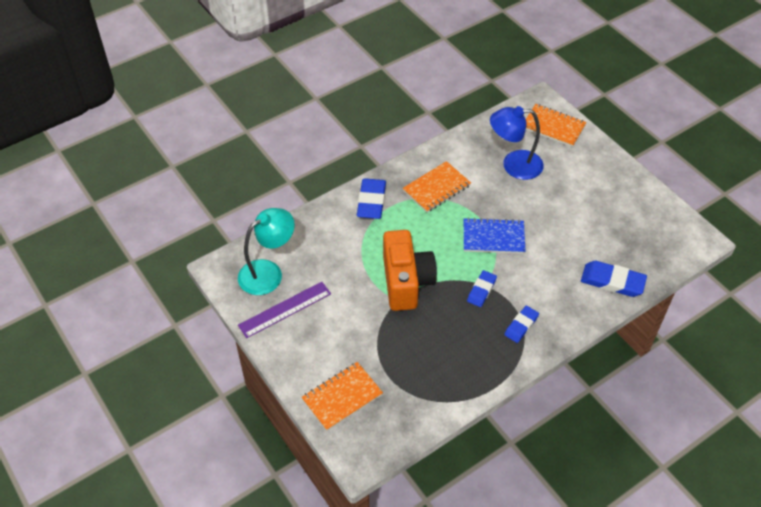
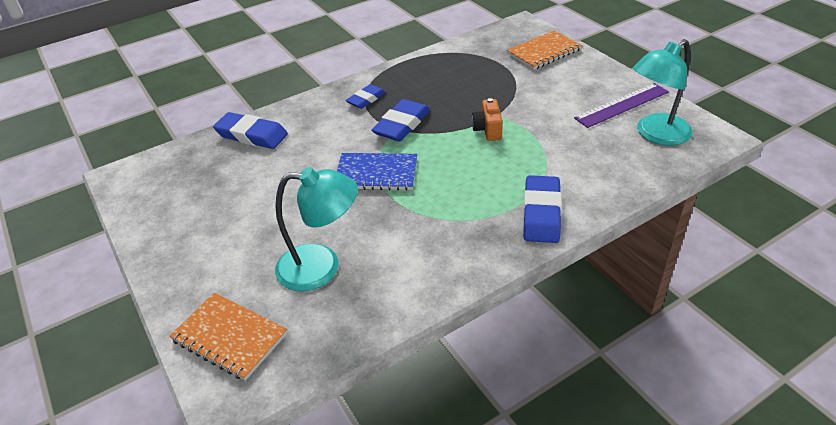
camera: 175 degrees left, 10 degrees down
(406, 282) = (488, 130): orange camera -> orange camera, size x0.48
(436, 188) = (446, 232): orange notebook -> none
(481, 290) = (402, 124): blue eraser -> blue eraser, size x1.58
(513, 165) = (321, 267): blue lamp -> turquoise lamp

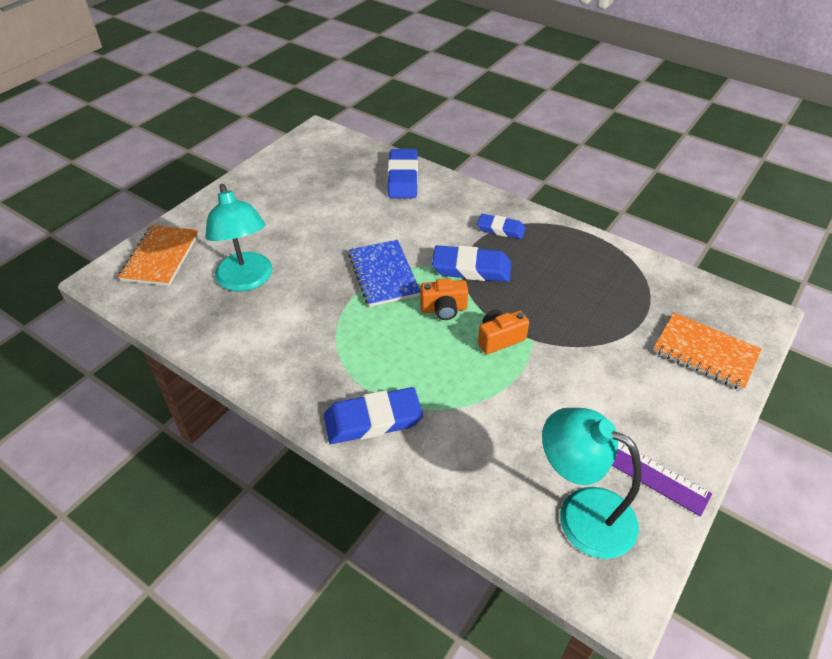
camera: 65 degrees right, 5 degrees up
(440, 149) = (443, 309): none -> orange camera

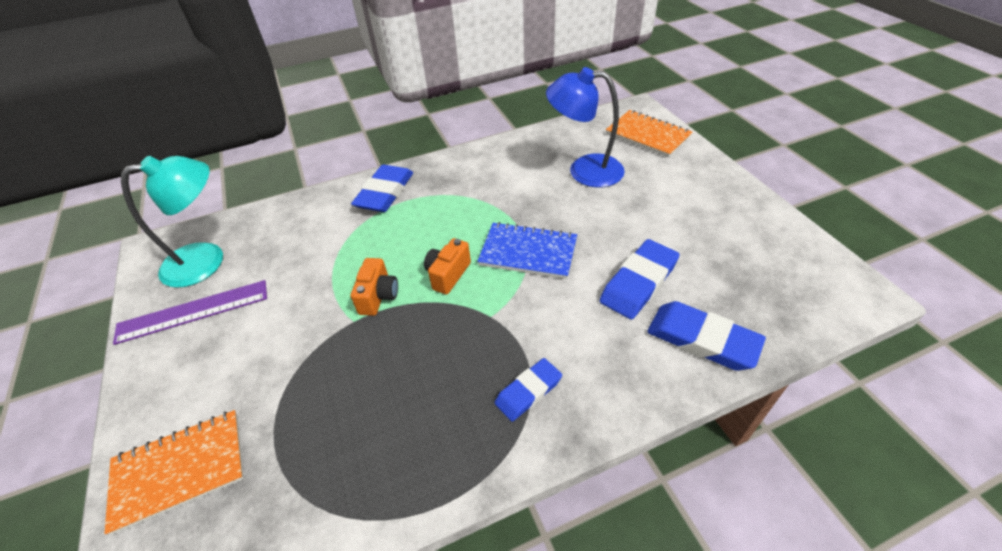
camera: 125 degrees right, 0 degrees up
(247, 280) = (584, 170): turquoise lamp -> blue lamp
(471, 268) = (483, 324): blue eraser -> blue eraser (638, 282)

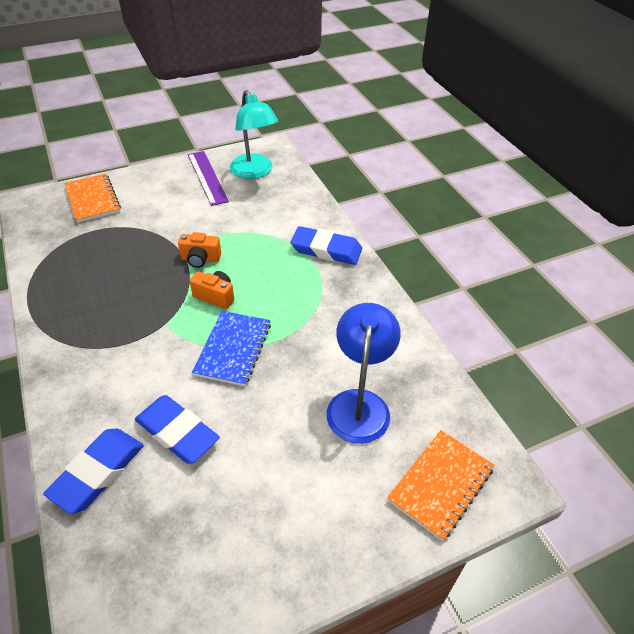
camera: 85 degrees right, 0 degrees up
(528, 391) = (88, 346): blue eraser -> none

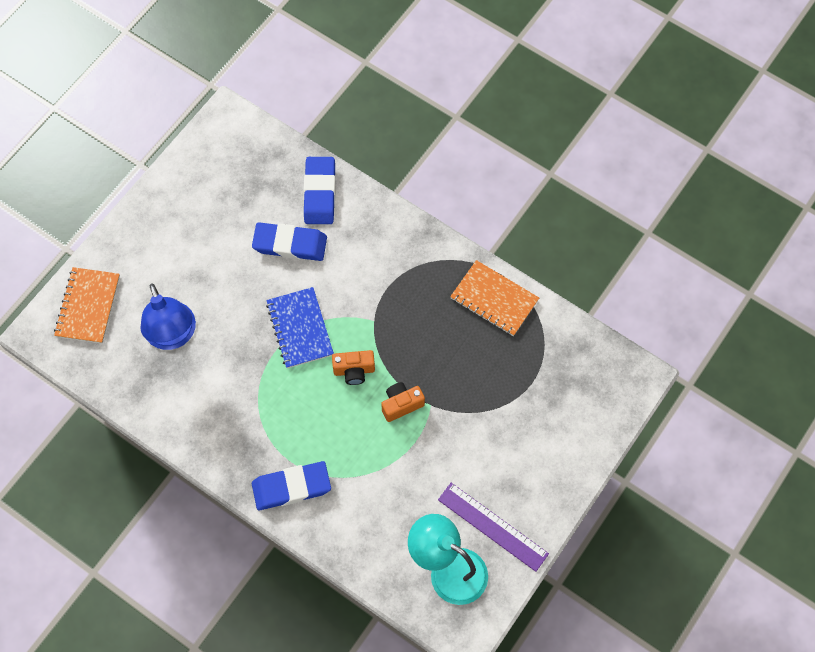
camera: 150 degrees right, 20 degrees up
(93, 199) = (577, 419): orange notebook -> orange notebook (494, 299)

